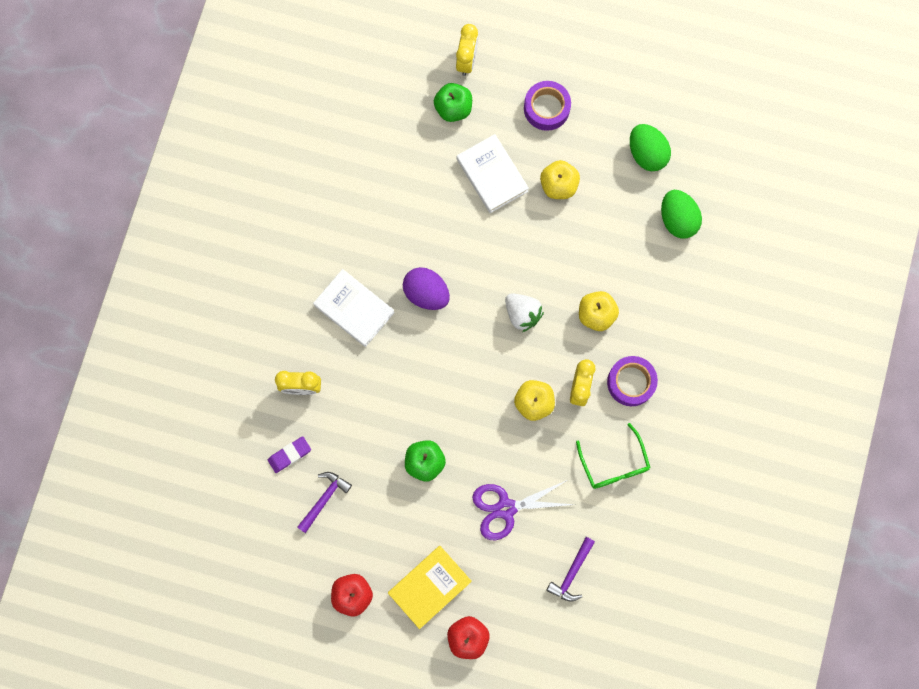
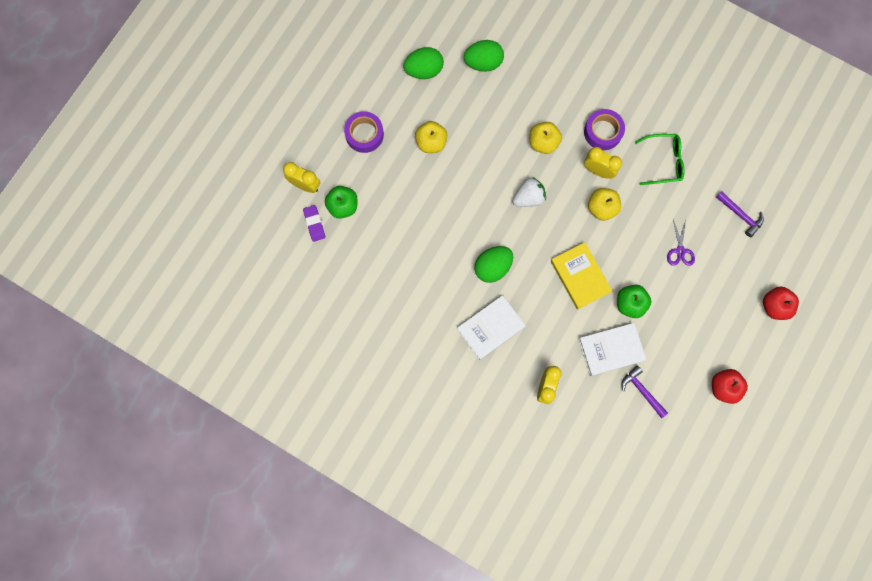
camera: 75 degrees left, 0 degrees up
(289, 455) = (599, 410): purple eraser -> purple eraser (314, 224)
(426, 293) = (492, 267): purple egg -> green egg
(429, 587) = (729, 325): yellow book -> yellow book (580, 276)
(492, 175) = (408, 191): white book -> white book (611, 350)
(506, 508) = (680, 251): purple scissors -> purple scissors, size x0.62

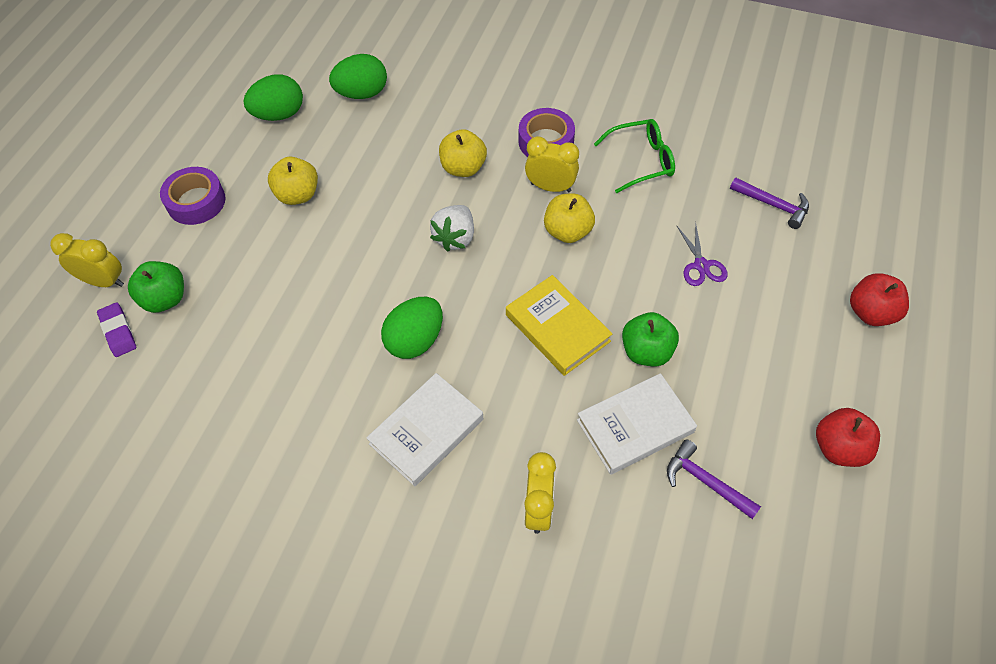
camera: 10 degrees left, 20 degrees down
(528, 198) = (455, 238): white strawberry -> white strawberry turned 150 degrees clockwise

